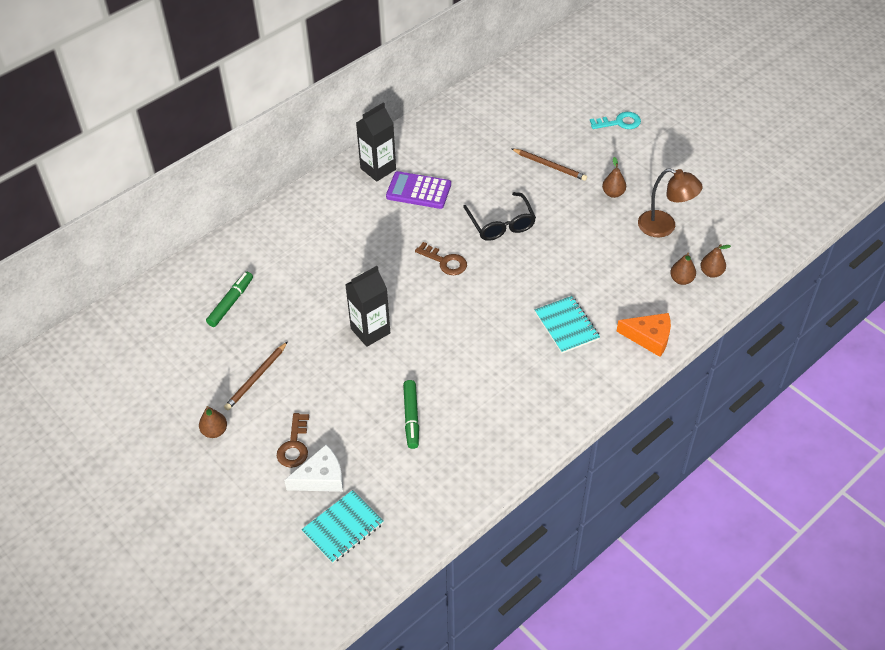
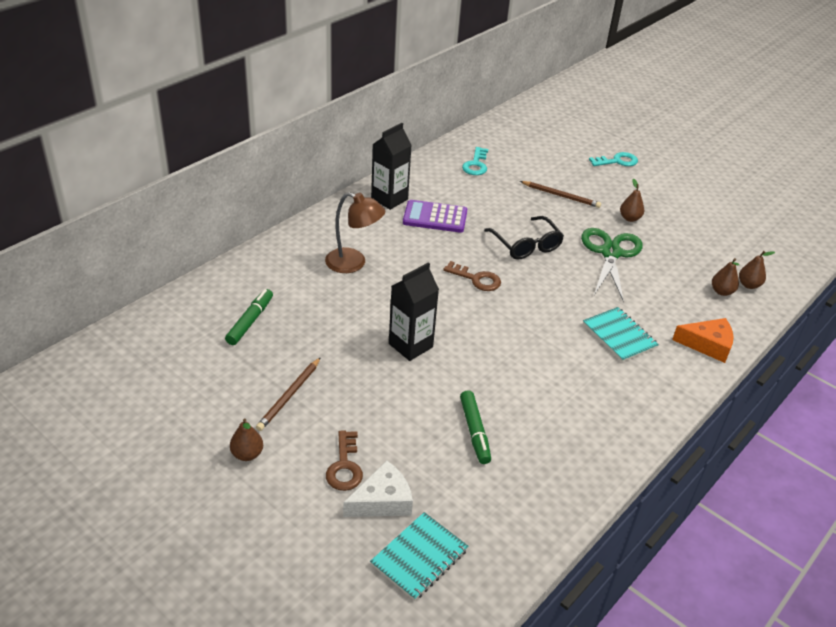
camera: 10 degrees left, 10 degrees down
(472, 127) = (476, 164): none -> turquoise key
(582, 234) = (610, 253): none -> green scissors
(664, 227) = (689, 246): brown lamp -> brown lamp (353, 263)

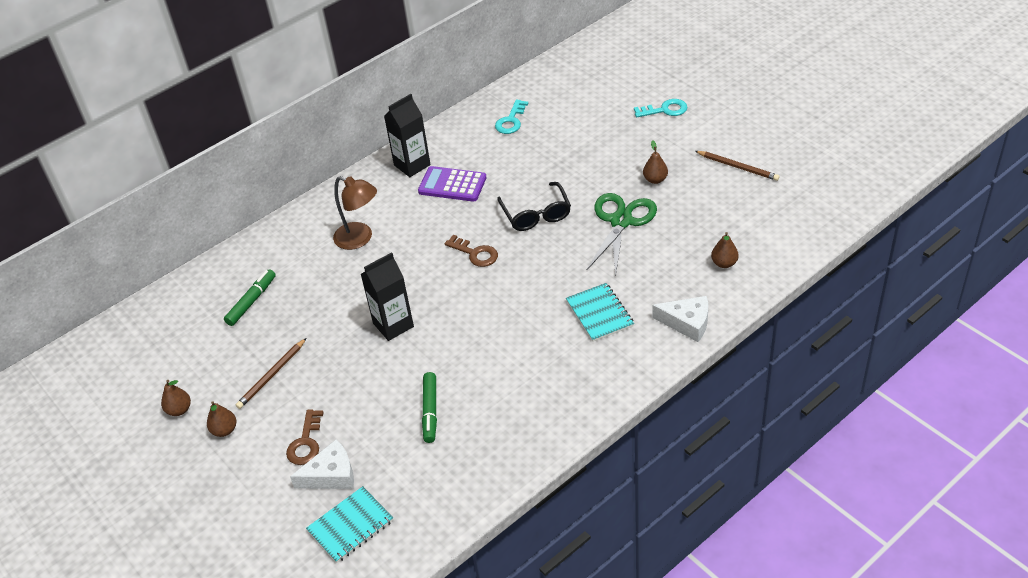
camera: 15 degrees right, 5 degrees up
(561, 196) = (590, 155): brown pencil -> brown pencil (738, 167)
(707, 345) = (687, 323): orange cheese -> white cheese
(749, 285) = (756, 255): brown pear -> brown pear (179, 410)

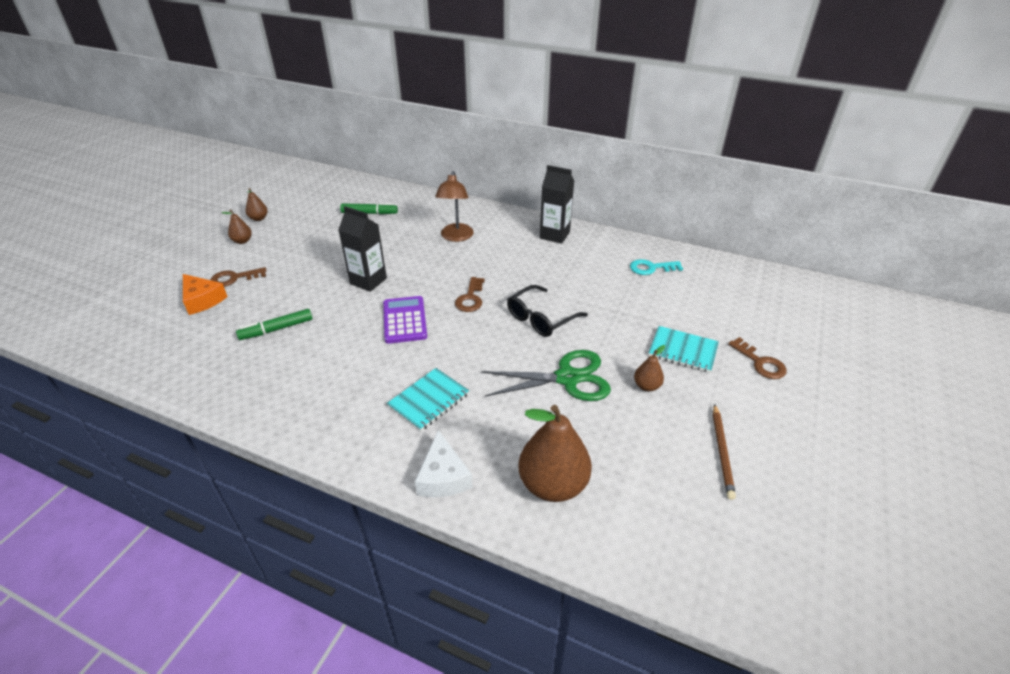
camera: 60 degrees right, 5 degrees down
(272, 375) = (299, 243): brown pencil -> none
(331, 475) = (202, 300): white cheese -> orange cheese
(351, 526) = (149, 325): turquoise notebook -> turquoise notebook (682, 351)
(452, 185) = (546, 261): purple calculator -> purple calculator (404, 320)
(665, 110) = (760, 362): turquoise key -> brown key
(724, 263) = (553, 484): brown pear -> brown pear, size x2.10

